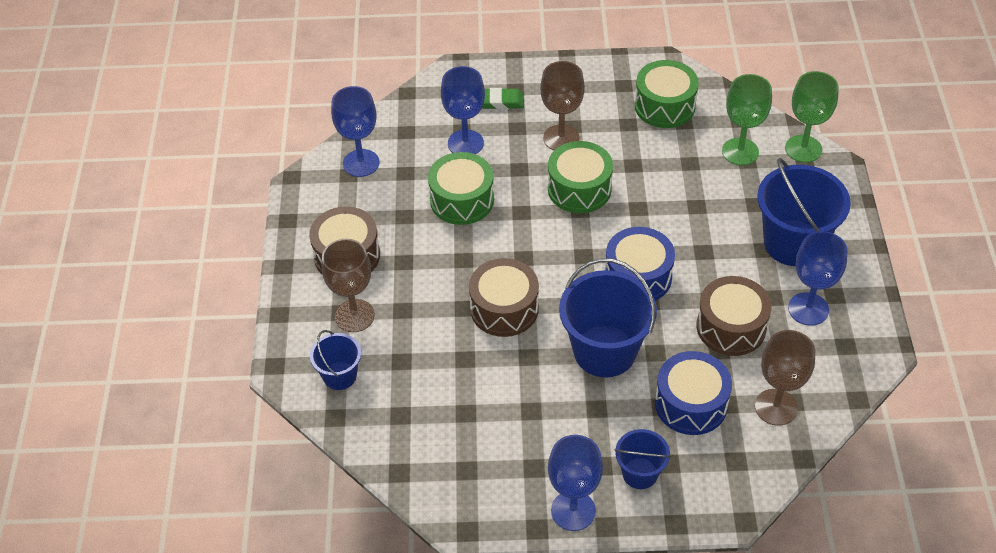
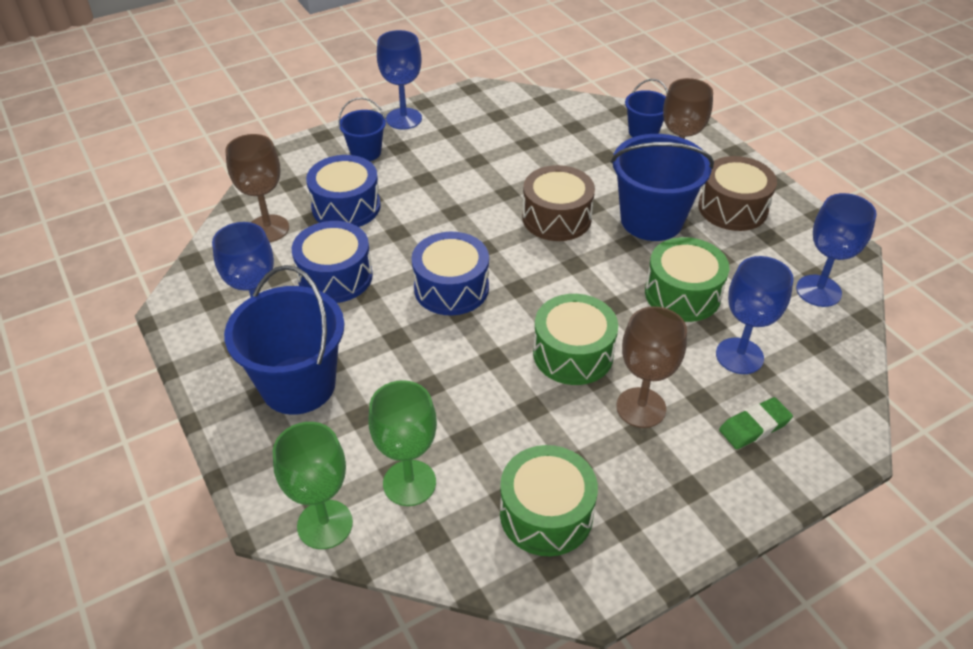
camera: 150 degrees right, 5 degrees down
(604, 351) = (444, 217): blue bucket -> blue bucket (651, 220)
(731, 327) = (335, 276): brown drum -> blue drum

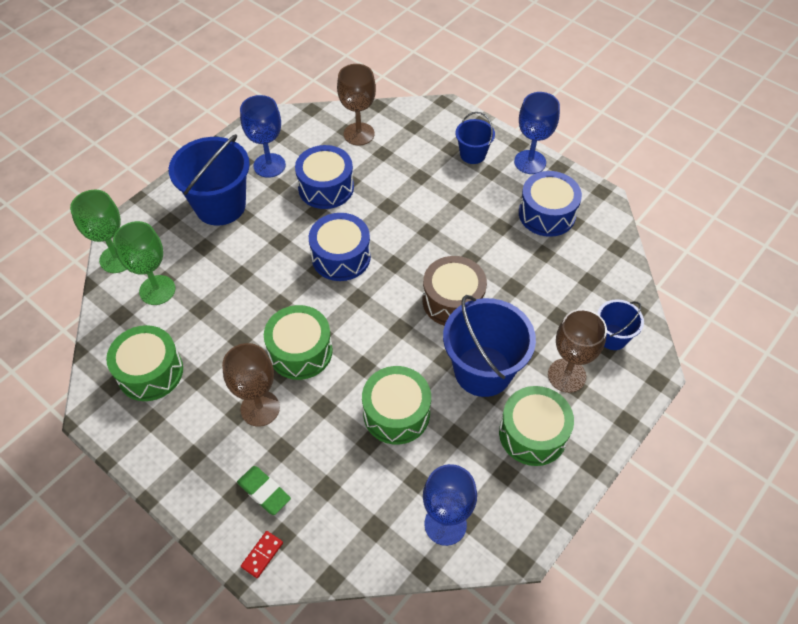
camera: 70 degrees right, 10 degrees up
(346, 207) = (402, 166): blue drum -> blue drum (547, 214)
(732, 208) = (532, 434): brown drum -> green drum
(739, 356) = (338, 469): blue goblet -> none
(833, 444) = (262, 555): none -> red domino

